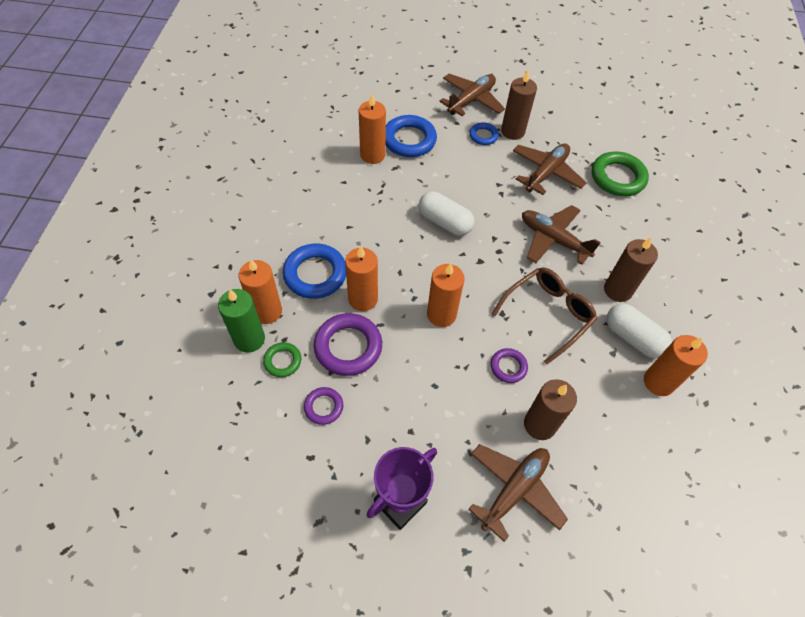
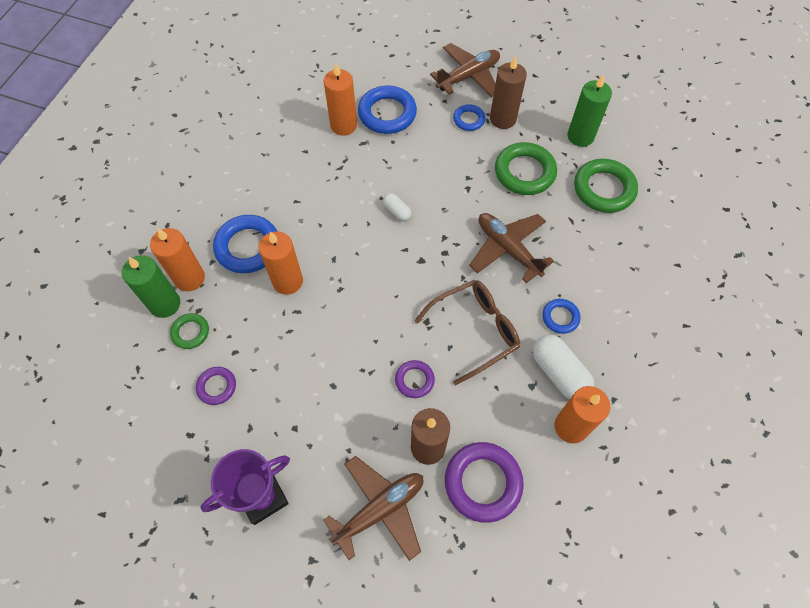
camera: 15 degrees right, 5 degrees up
(348, 347) = (258, 329): purple ring -> purple ring (483, 482)
(441, 314) = (362, 312): orange candle -> none
(444, 222) = (397, 211): white capsule -> white capsule, size x0.53
(546, 173) = (524, 172): brown plane -> green ring
(583, 137) = (580, 136): none -> green candle
(617, 290) = (560, 317): brown candle -> blue ring

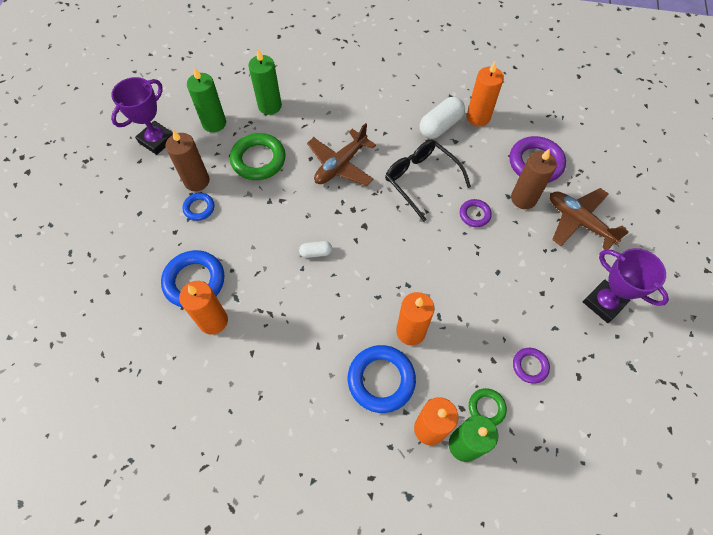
camera: 100 degrees left, 0 degrees up
(397, 211) = (316, 252): white capsule -> white capsule turned 45 degrees clockwise
(468, 76) = (141, 215): brown plane -> none
(475, 331) = (421, 180): brown glasses -> black glasses
(560, 88) = (157, 140): none -> purple trophy
(560, 317) = (395, 127): blue ring -> none
(604, 189) = (270, 106): green ring -> green candle

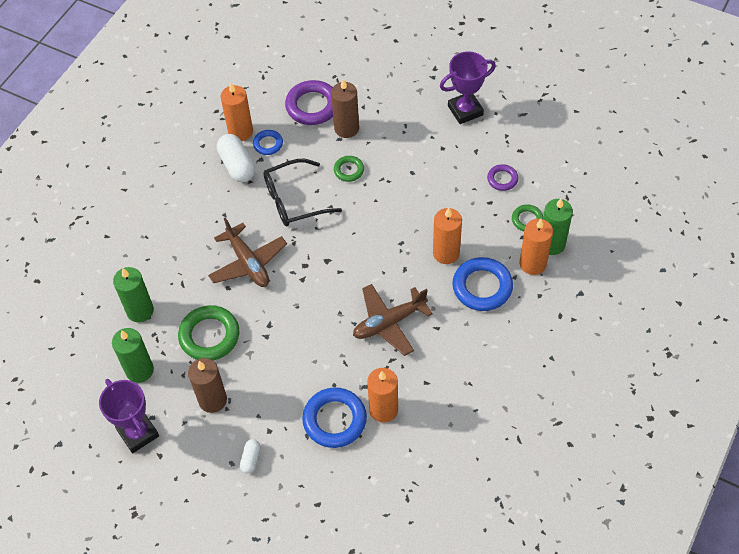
camera: 70 degrees left, 5 degrees down
(199, 208) = (249, 403): blue ring -> blue ring (268, 144)
(316, 252) = (341, 307): white capsule -> white capsule (251, 459)
(474, 214) = (349, 170): purple ring -> green ring
(579, 222) = (385, 98): brown plane -> brown plane (389, 323)

